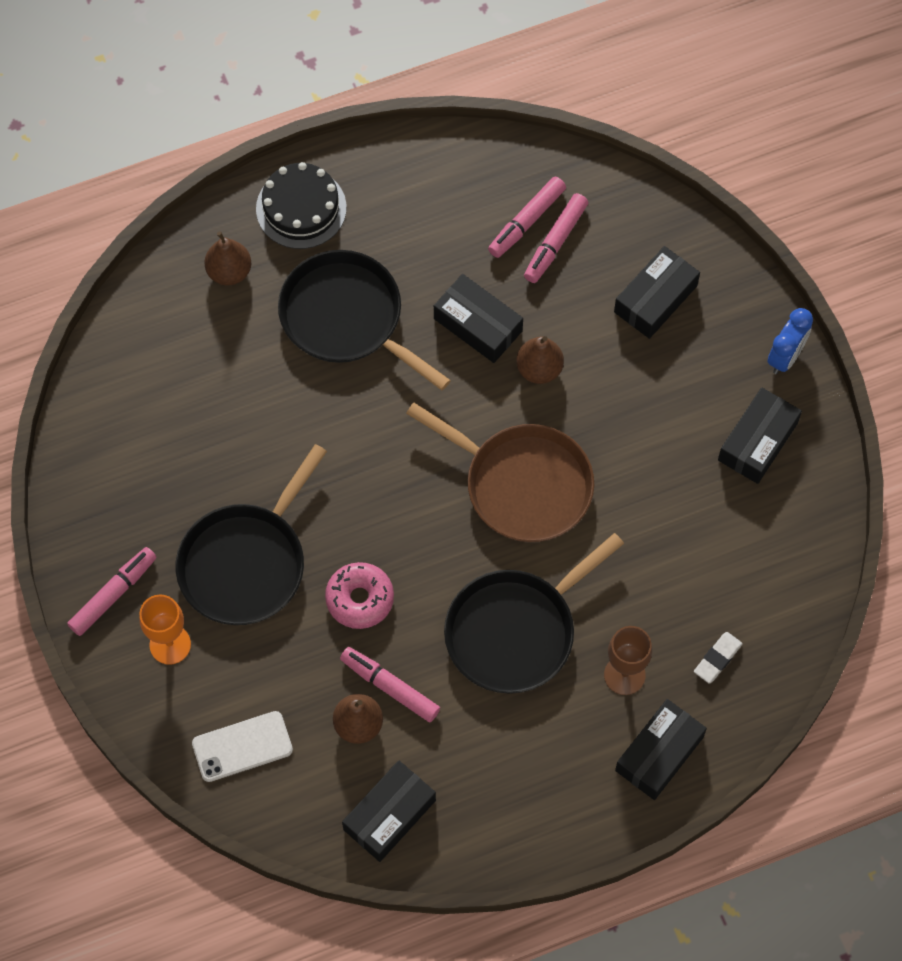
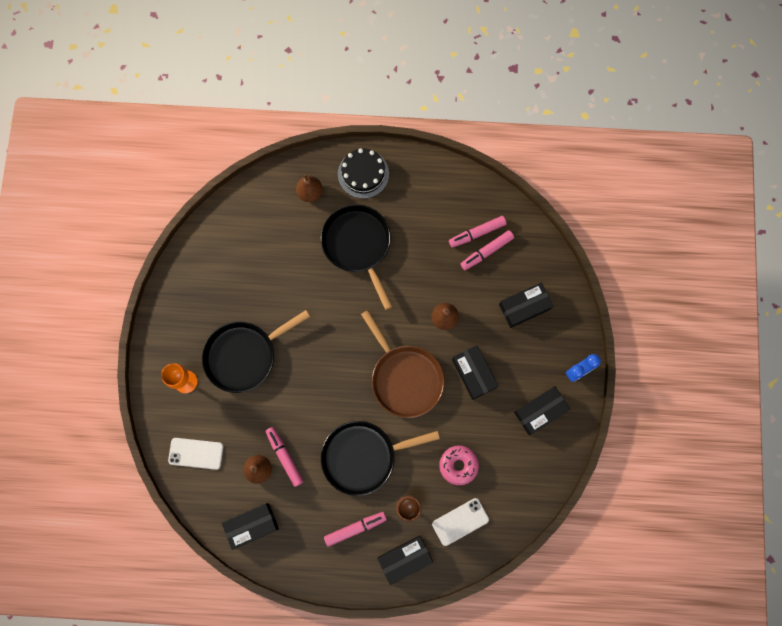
camera: 25 degrees right, 10 degrees up
(113, 594) = (170, 341): pink marker -> pink marker (355, 528)
(360, 599) = (292, 402): pink donut -> pink donut (458, 465)
(478, 325) = (424, 279): black box -> black box (474, 373)
(717, 659) = (460, 521): white eraser -> white phone

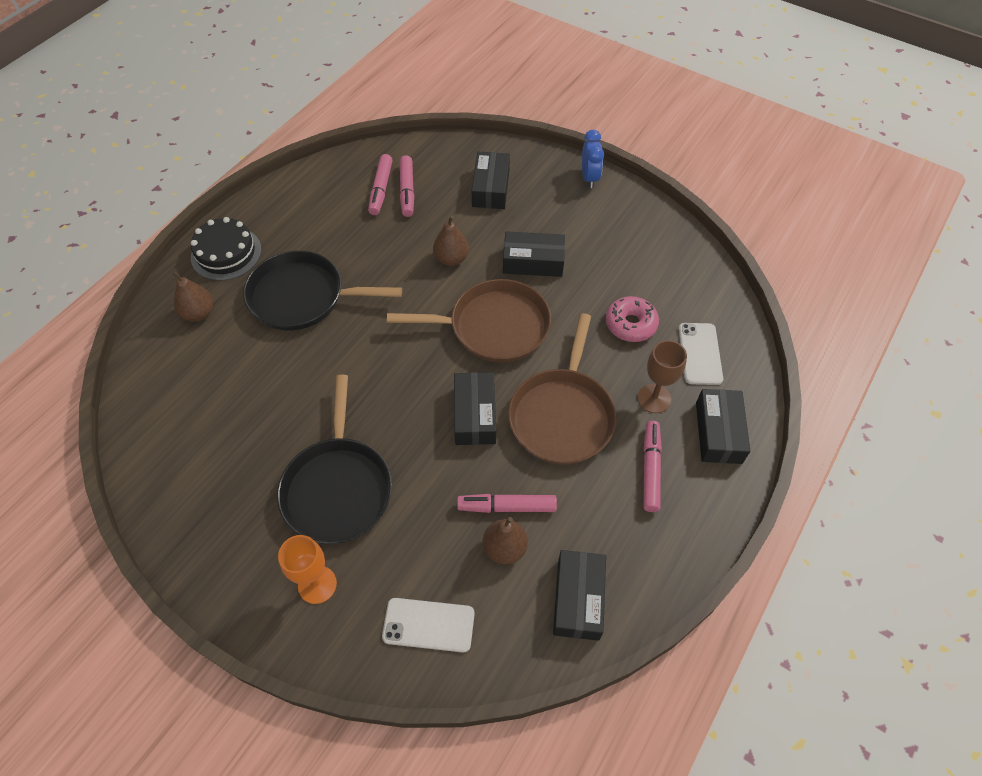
camera: 60 degrees left, 20 degrees down
(196, 453) = (428, 625): white phone -> white phone turned 60 degrees clockwise
(363, 457) = (562, 415): black pan -> brown pan
(540, 411) = (613, 226): black box -> black box (475, 415)

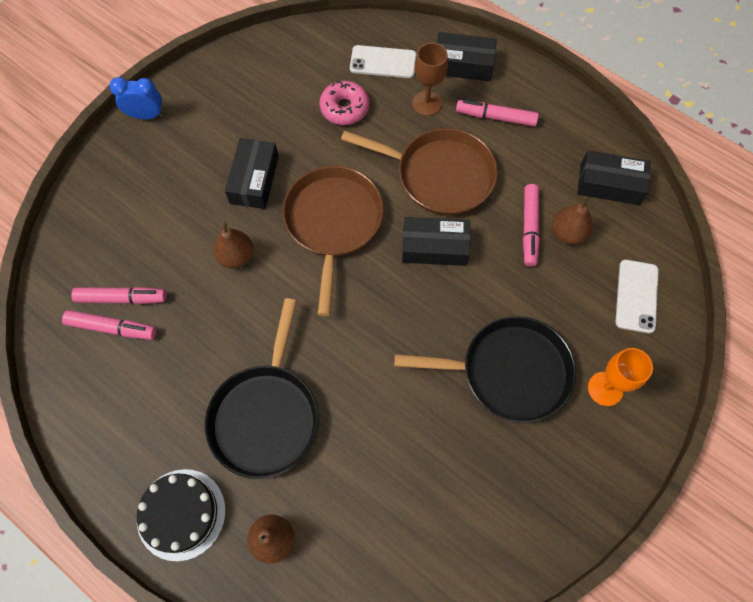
camera: 85 degrees left, 10 degrees up
(491, 188) = (139, 210): black box -> none

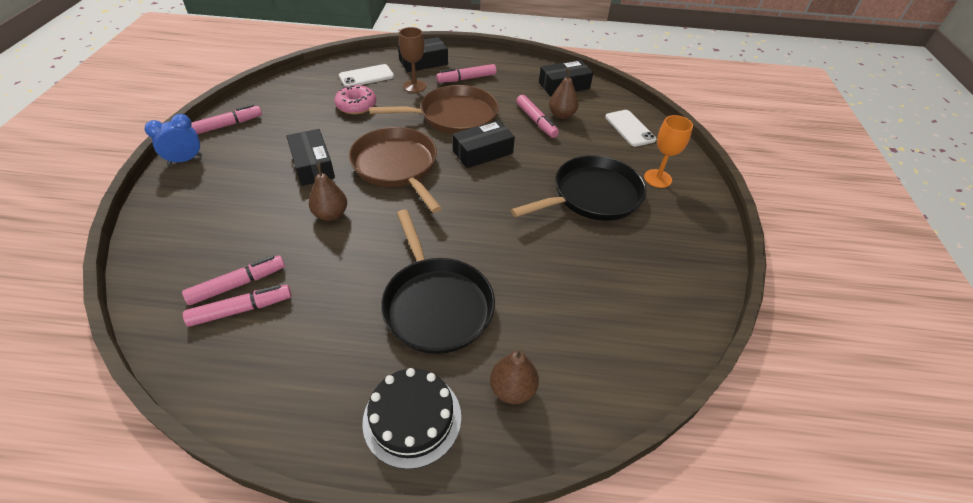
camera: 35 degrees left, 20 degrees down
(203, 81) = (227, 125): none -> pink marker

